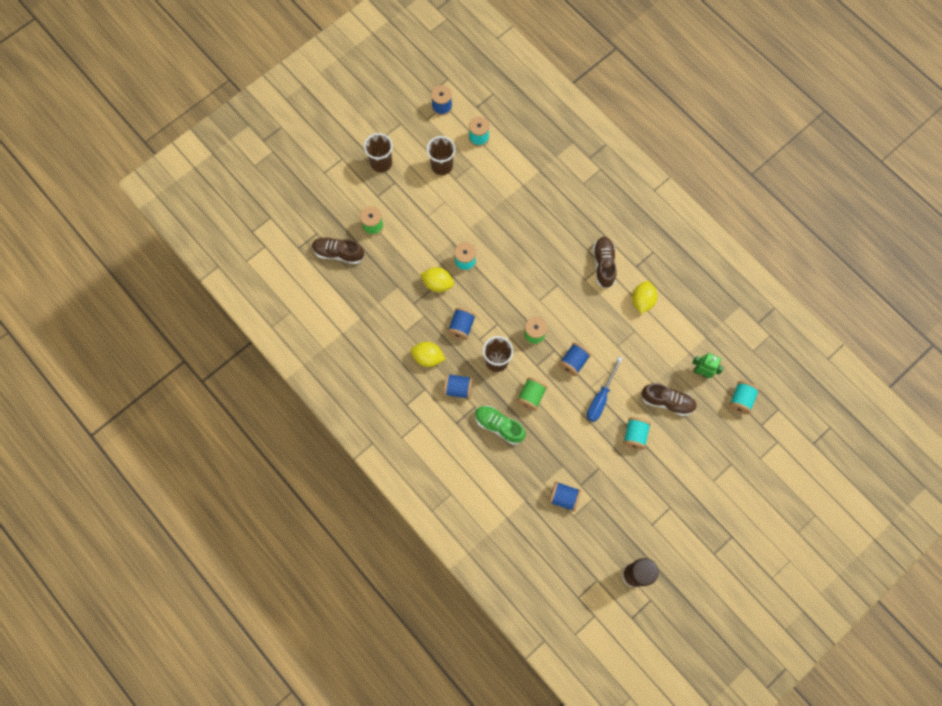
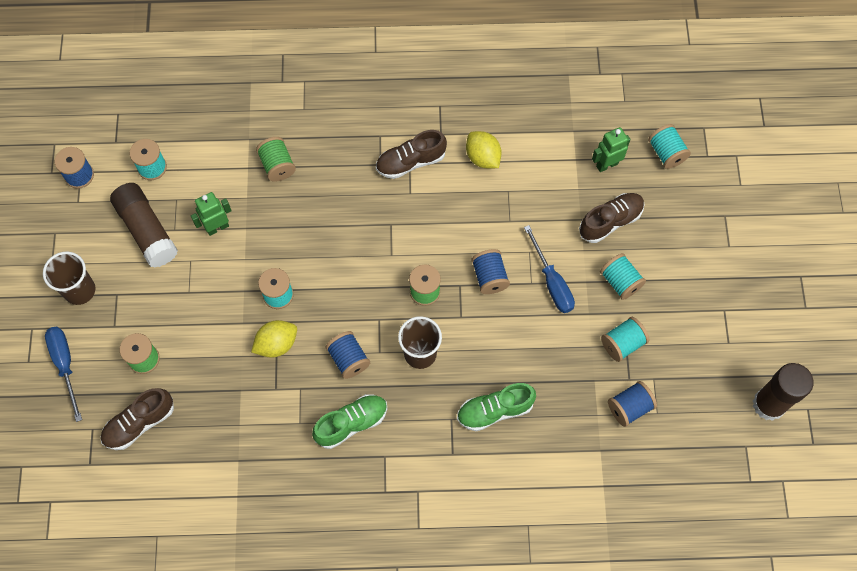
camera: 50 degrees left, 5 degrees down
(337, 191) = (65, 365): none -> blue screwdriver
(428, 357) = (351, 423): yellow lemon -> green shoe
(442, 166) = (147, 230): brown cup -> brown glue stick
(458, 389) = (416, 420): blue spool -> none
(475, 199) = (217, 227): none -> green robot
(531, 396) = (490, 350): green spool -> green spool (277, 165)
(598, 465) = (622, 343): none -> turquoise spool
(603, 265) = (410, 162): brown shoe -> brown shoe turned 60 degrees counterclockwise

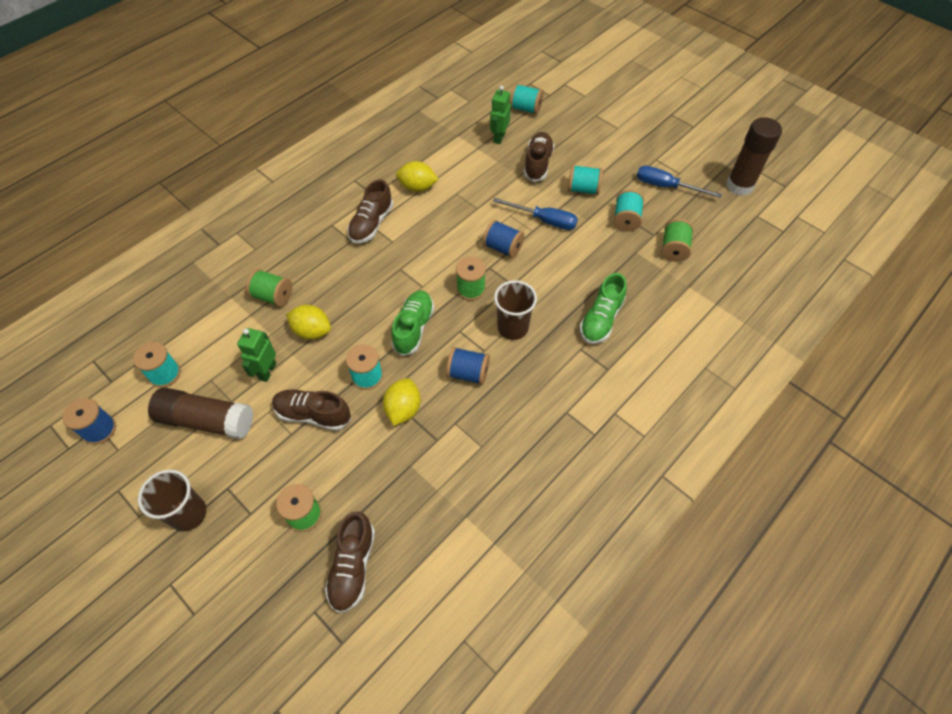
camera: 45 degrees left, 10 degrees down
(65, 365) = (234, 584): blue screwdriver -> blue screwdriver (666, 186)
(215, 291) = (313, 415): none -> brown shoe
(276, 222) = (312, 331): none -> yellow lemon
(351, 423) = (519, 412): green shoe -> green shoe (413, 328)
(629, 408) = (674, 249): blue spool -> green spool

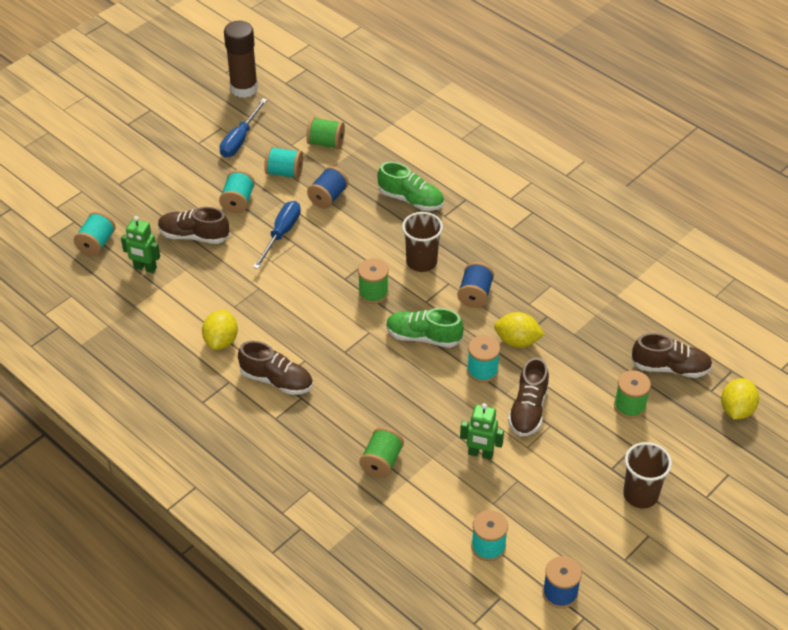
camera: 90 degrees left, 10 degrees down
(206, 420) = (541, 498): brown glue stick -> none
(312, 331) = (429, 421): yellow lemon -> yellow lemon (736, 410)
(503, 248) = (318, 267): blue spool -> blue spool (328, 197)

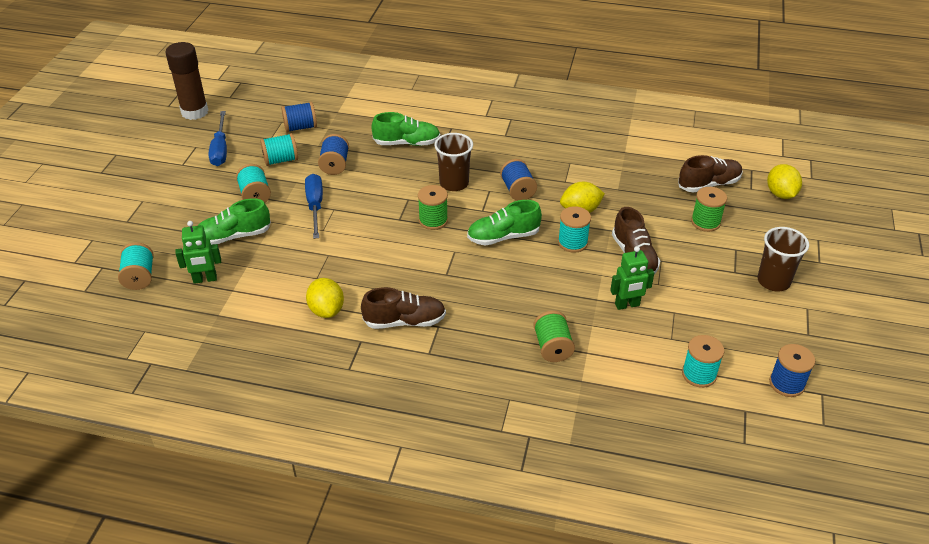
camera: 30 degrees left, 5 degrees down
(194, 236) = (234, 236): brown shoe -> green shoe
(326, 143) = (300, 127): green spool -> blue spool

